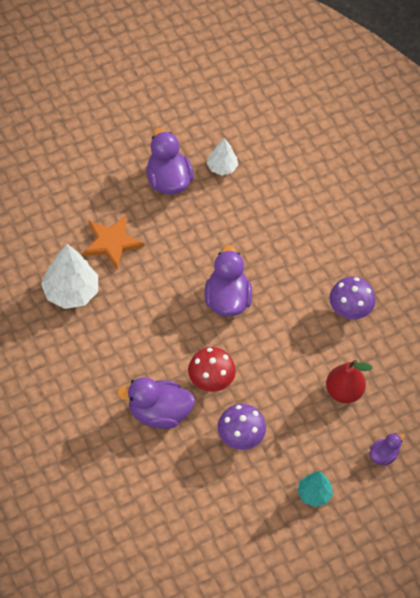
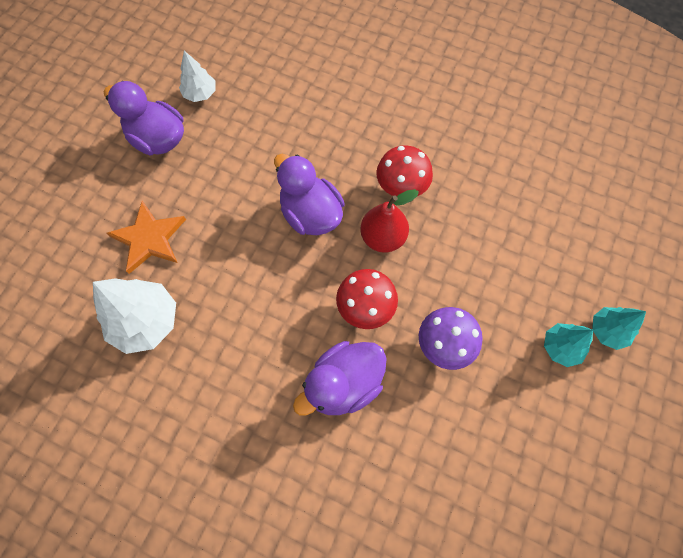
camera: 35 degrees left, 10 degrees up
(303, 326) = (401, 188): none -> red mushroom
(344, 391) = (492, 223): red pear -> red pear (383, 237)
(349, 310) = (428, 144): purple mushroom -> none
(355, 508) = (608, 331): none -> turquoise tree
(383, 455) = (581, 257): purple duck -> none

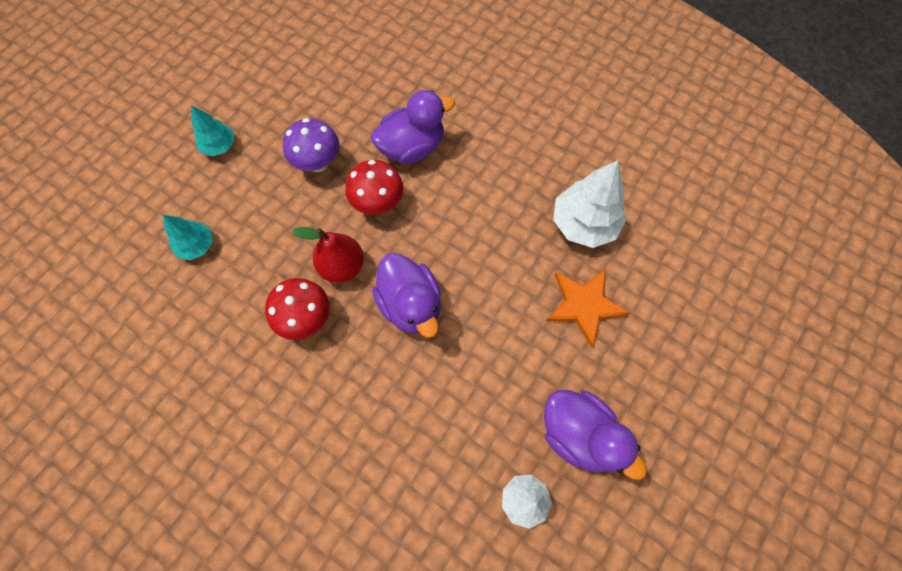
camera: 170 degrees left, 0 degrees up
(608, 331) = (173, 152): turquoise tree -> turquoise tree (197, 245)

